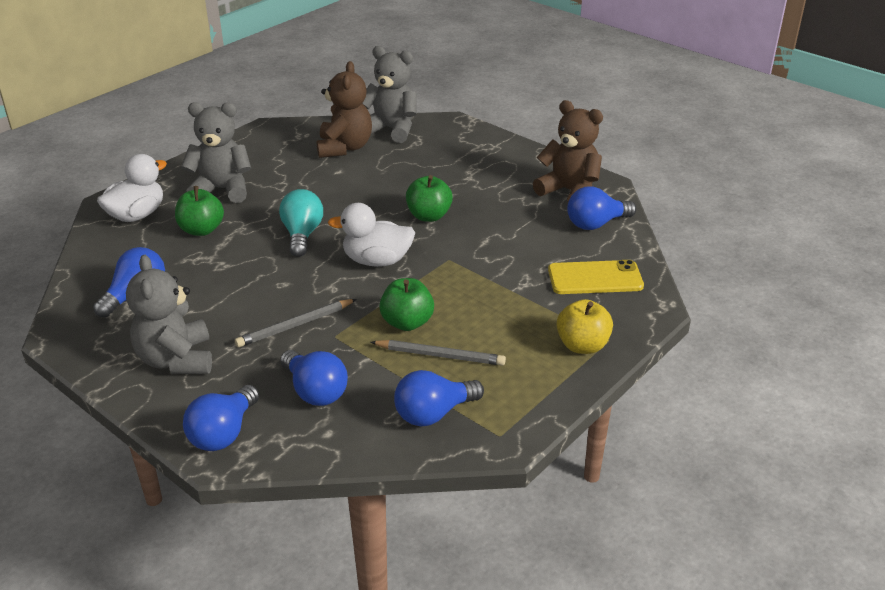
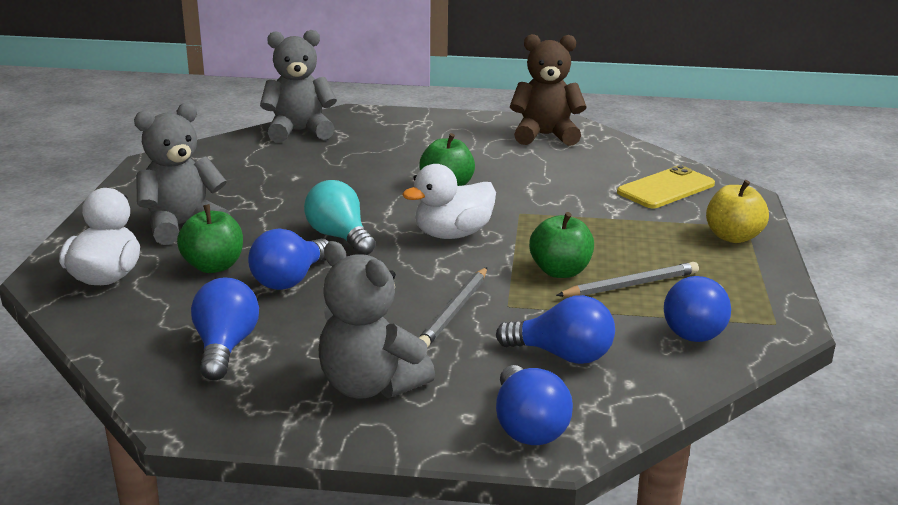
camera: 35 degrees left, 10 degrees down
(344, 148) = (271, 157): brown teddy bear -> none
(596, 224) = (605, 152): blue light bulb -> blue light bulb (290, 280)

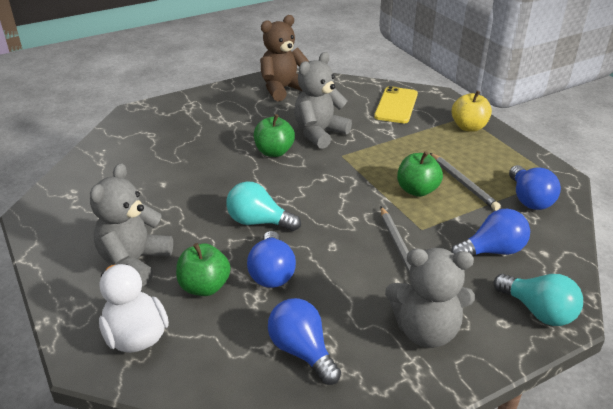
camera: 35 degrees left, 10 degrees up
(299, 131) = (115, 142): grey teddy bear -> grey teddy bear (319, 133)
(452, 234) = (325, 189): white duck -> none
(527, 426) = (538, 311): blue light bulb -> turquoise light bulb
(631, 285) = (463, 183): grey pencil -> grey pencil turned 120 degrees clockwise

